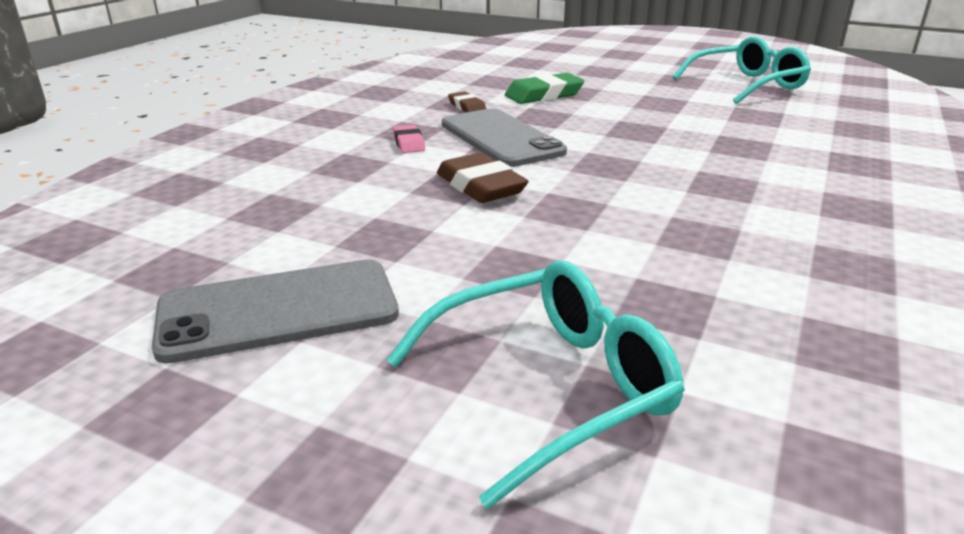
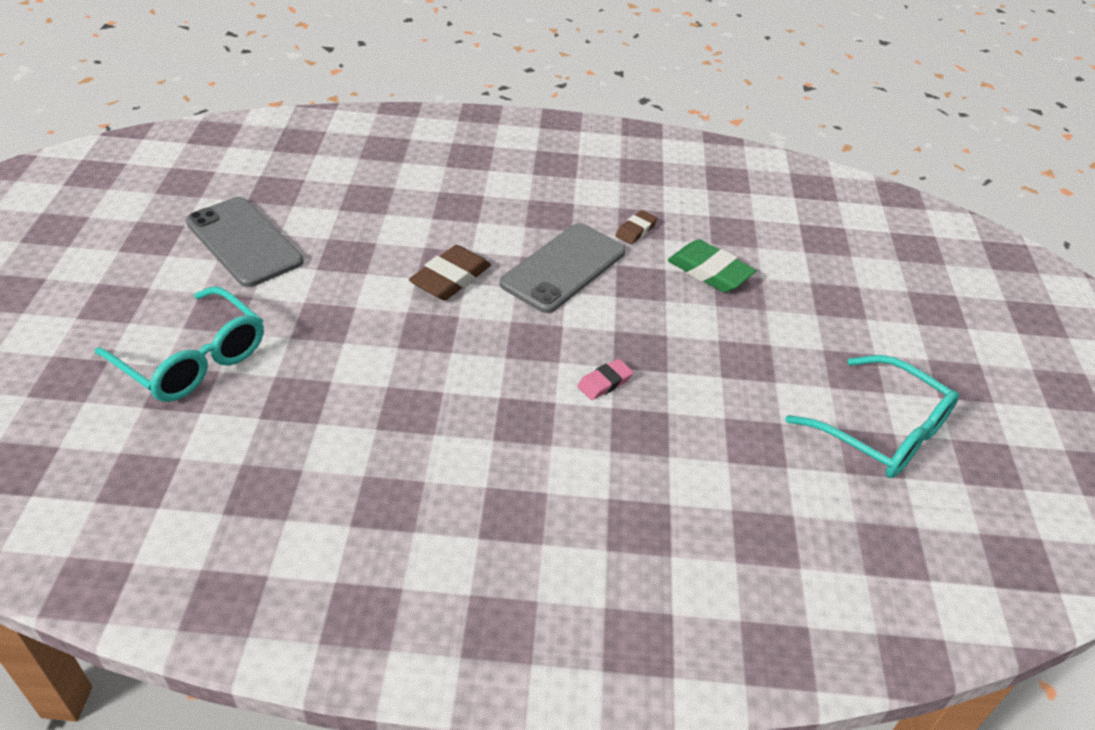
camera: 65 degrees right, 15 degrees up
(409, 143) = (521, 221): pink eraser -> pink eraser (604, 382)

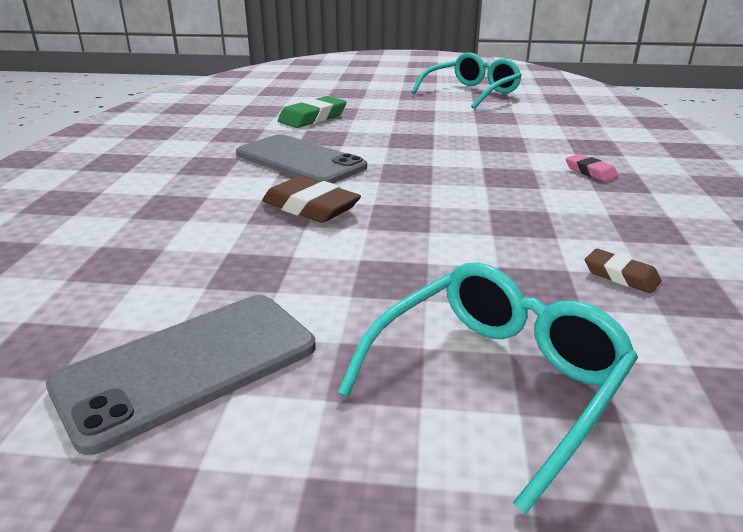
camera: 85 degrees left, 15 degrees down
(604, 382) = (453, 151): pink eraser -> pink eraser (590, 172)
(636, 230) = (249, 136): brown eraser -> brown eraser (621, 276)

